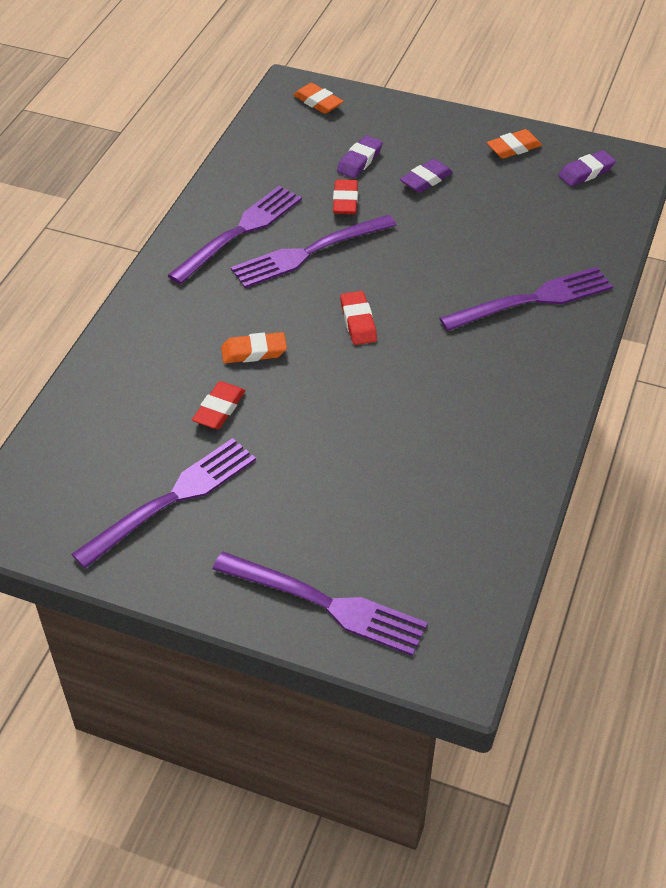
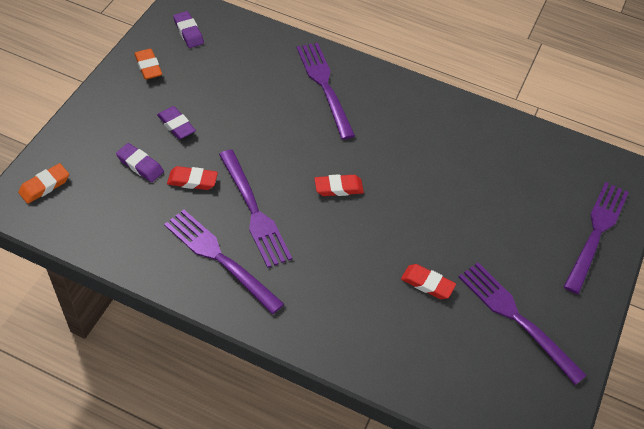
camera: 90 degrees left, 5 degrees up
(254, 352) = (367, 257): orange eraser -> none

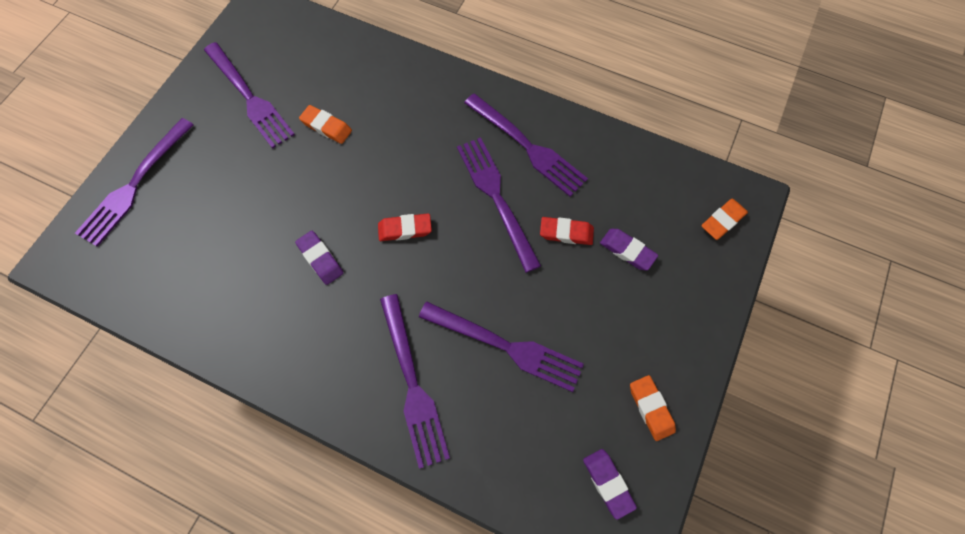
camera: 175 degrees left, 15 degrees up
(176, 125) = (596, 309): purple eraser -> purple eraser (320, 259)
(253, 105) = (505, 346): none -> purple fork
(427, 284) = (326, 127): red eraser -> orange eraser

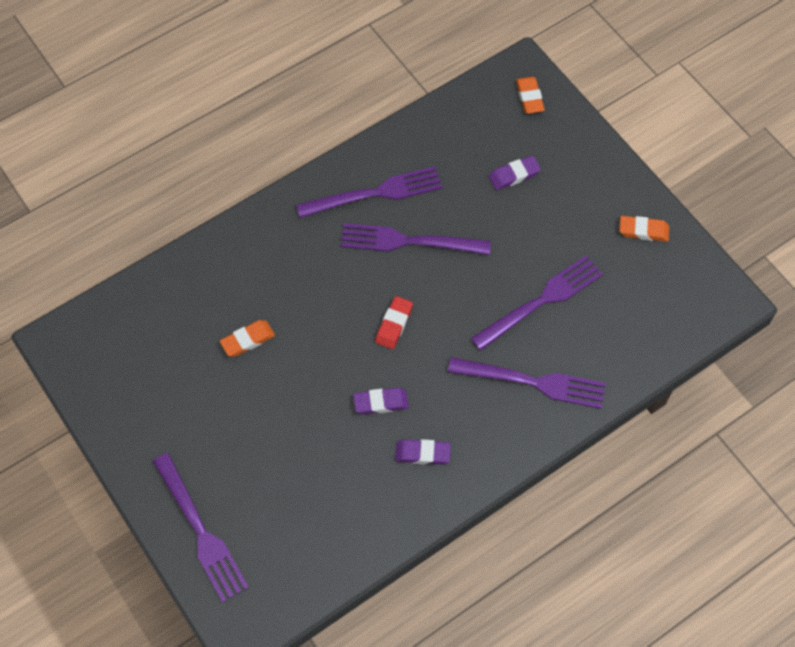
camera: 60 degrees left, 5 degrees down
(249, 97) = (168, 392): purple fork -> none
(566, 233) = (472, 208): red eraser -> none
(608, 483) = (680, 288): purple eraser -> purple eraser (422, 453)

